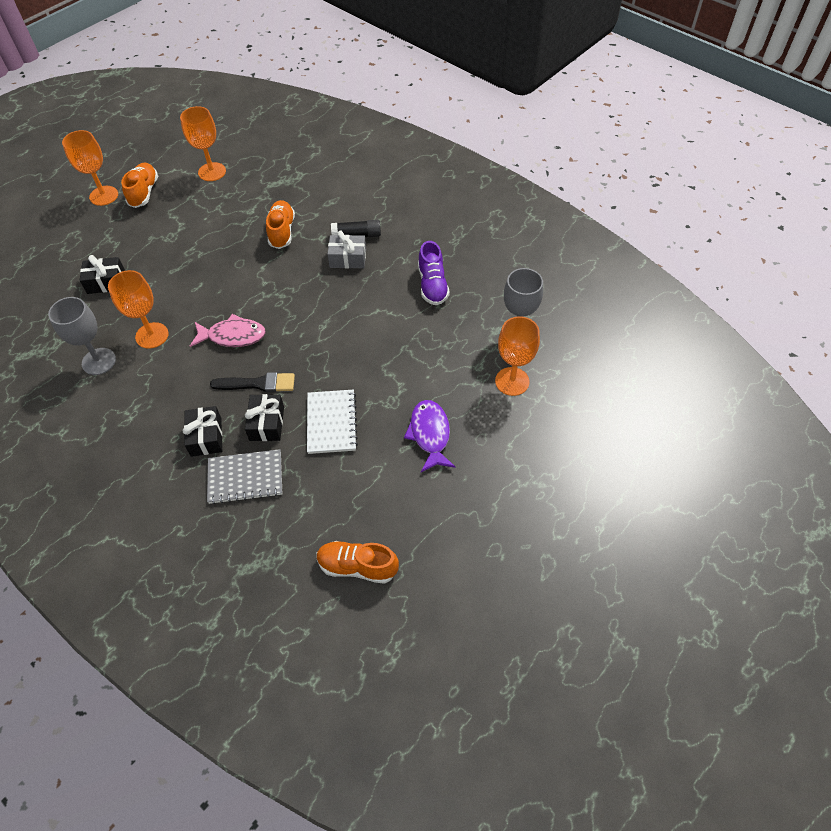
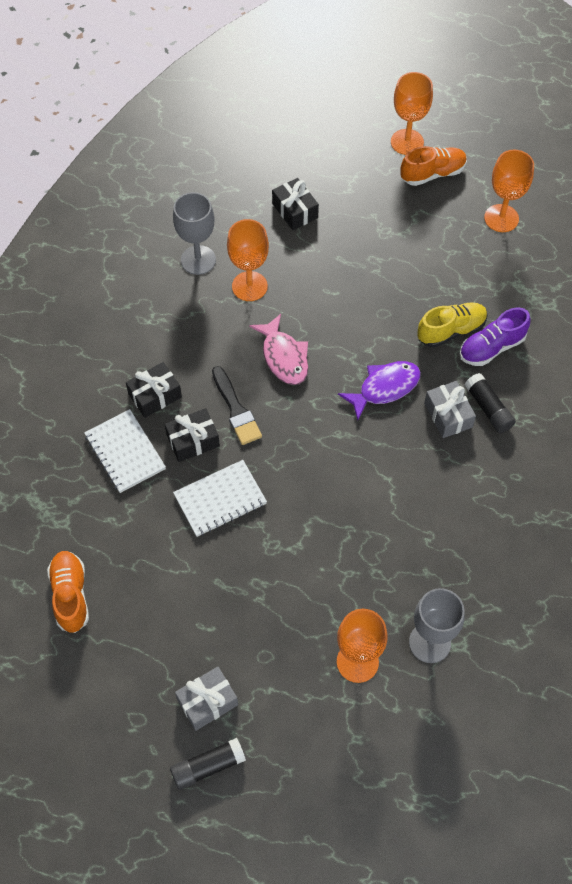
camera: 65 degrees right, 5 degrees up
(245, 478) = (125, 452): grey notebook -> white notebook
(282, 231) = (451, 331): orange shoe -> yellow shoe
(430, 434) = (247, 601): purple fish -> purple fish (384, 388)
(432, 285) = (456, 521): purple shoe -> purple shoe (491, 347)
(501, 492) = (207, 702): none -> grey gift
(555, 510) = (208, 766): none -> black glue stick

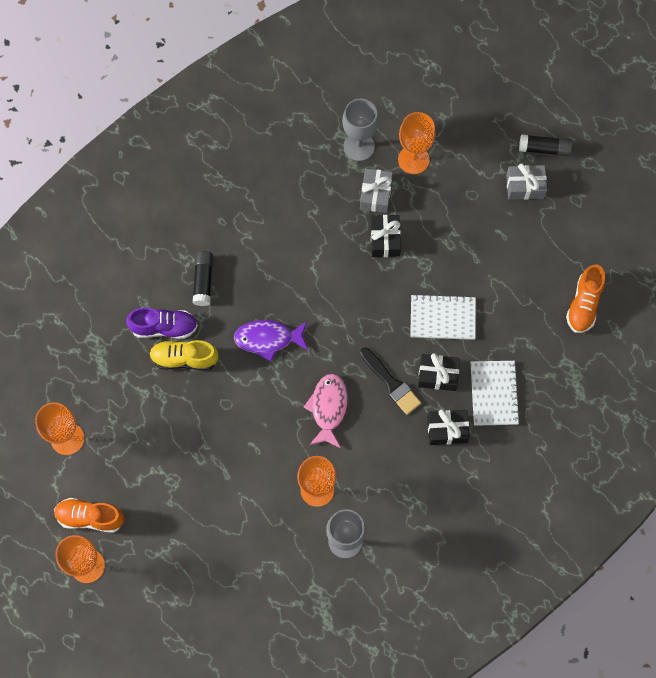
camera: 150 degrees left, 10 degrees up
(236, 409) = (391, 383): black brush -> black brush turned 135 degrees clockwise
(295, 211) = (233, 546): black gift -> black gift (385, 239)
(448, 415) = (236, 292): grey gift -> grey gift (375, 194)

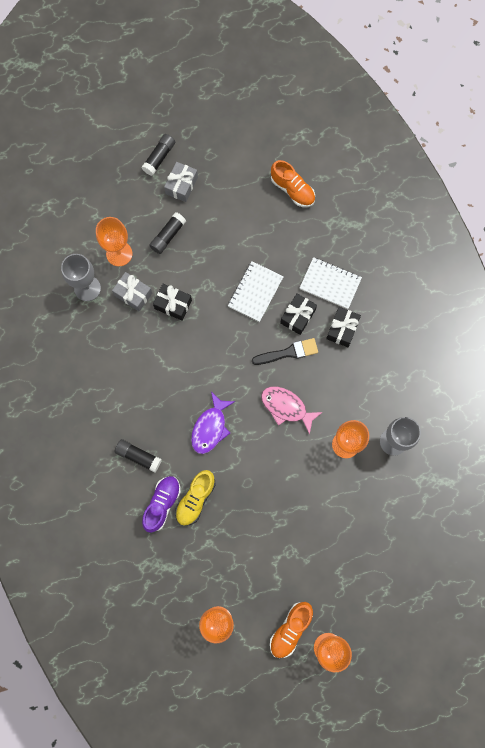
camera: 65 degrees left, 5 degrees up
(459, 199) = (168, 236): none -> black glue stick

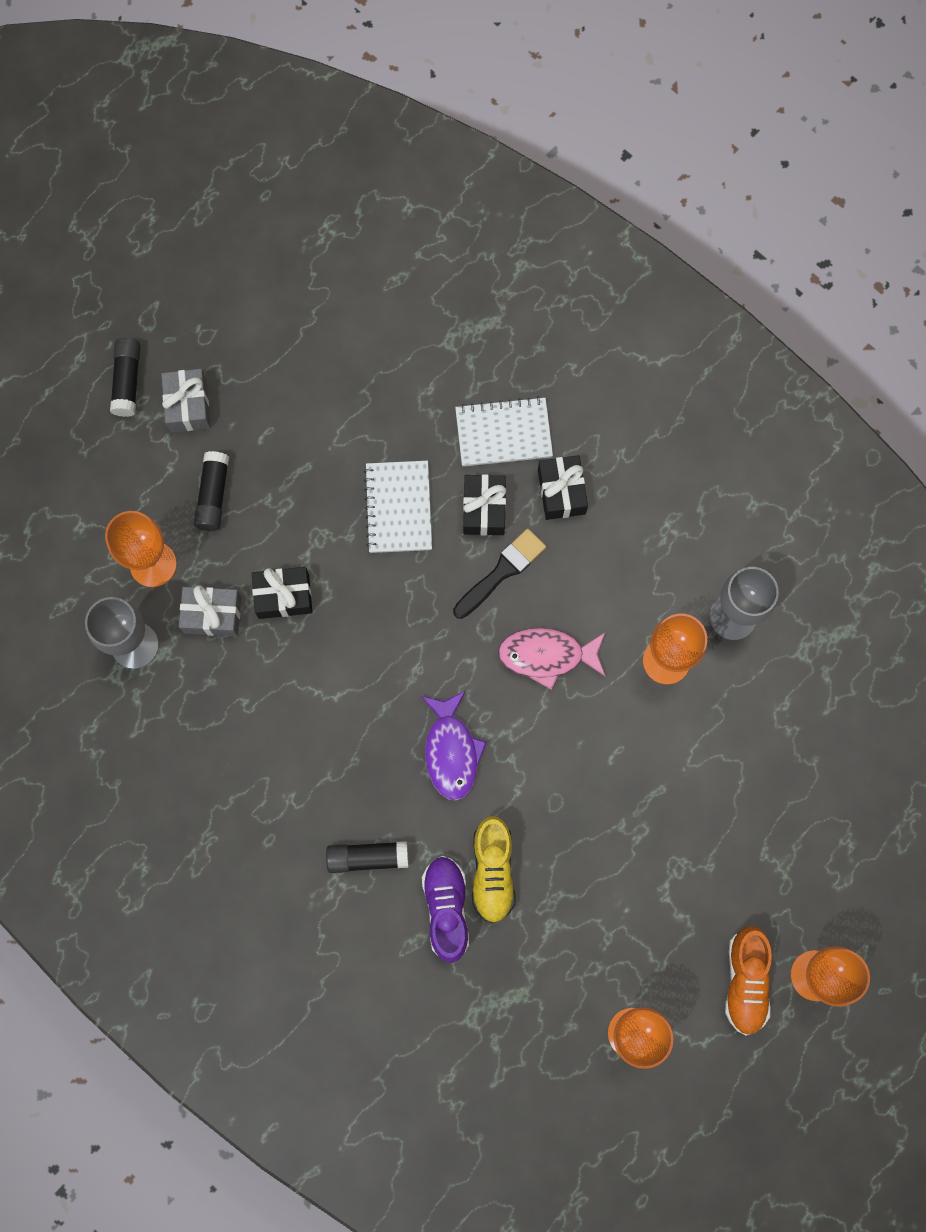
camera: 30 degrees left, 0 degrees up
(292, 190) = (363, 321): orange shoe -> none

